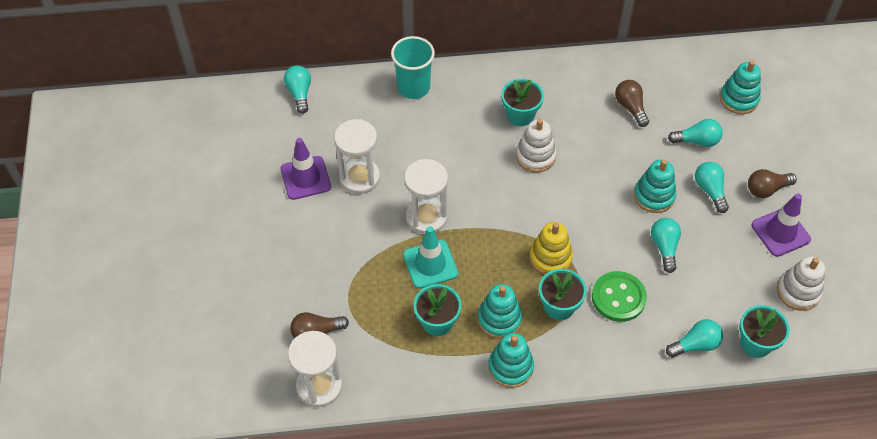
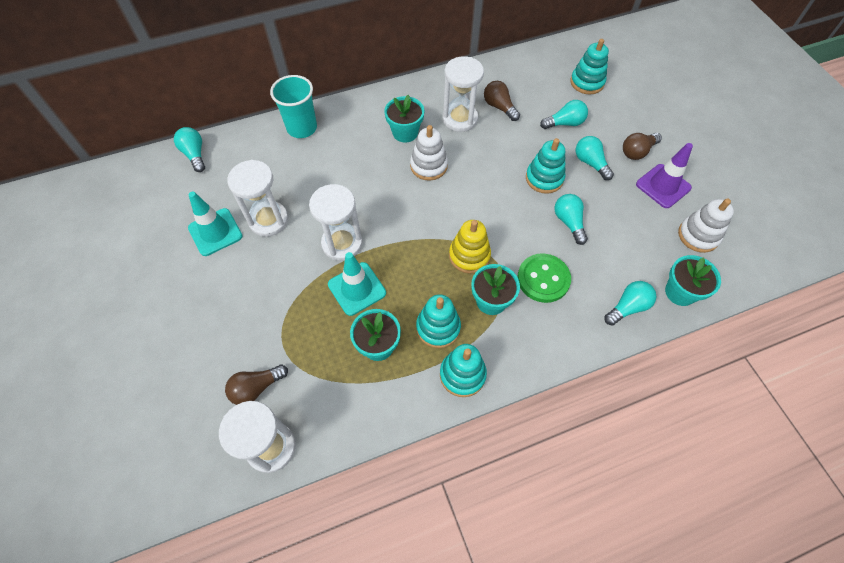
camera: 15 degrees left, 5 degrees up
(305, 178) = (215, 232): purple traffic cone -> turquoise traffic cone
(583, 112) = (460, 119): none -> white hourglass

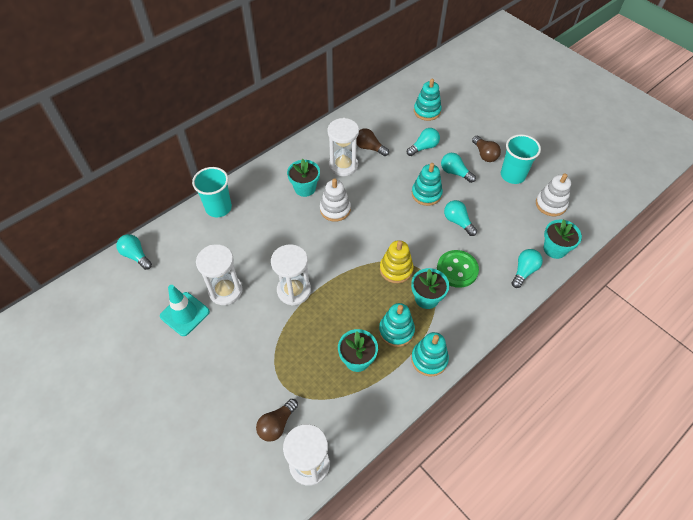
camera: 20 degrees left, 5 degrees down
(357, 289) = (321, 322): turquoise traffic cone -> none
(637, 151) = (484, 154): brown light bulb -> brown light bulb turned 60 degrees counterclockwise
(663, 186) = (512, 175): purple traffic cone -> turquoise cup

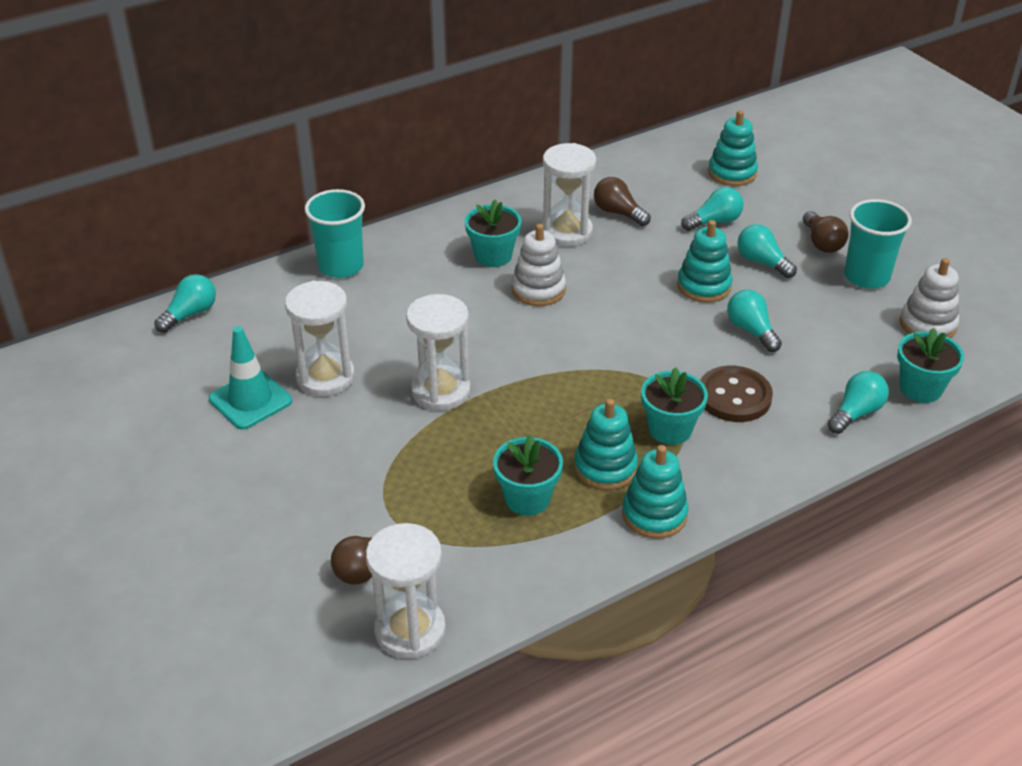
camera: 10 degrees right, 15 degrees down
(136, 255) = (190, 314): turquoise light bulb -> turquoise light bulb turned 75 degrees clockwise
(396, 269) = (625, 383): yellow stacking toy -> none
(457, 269) = (734, 396): green button -> brown button

